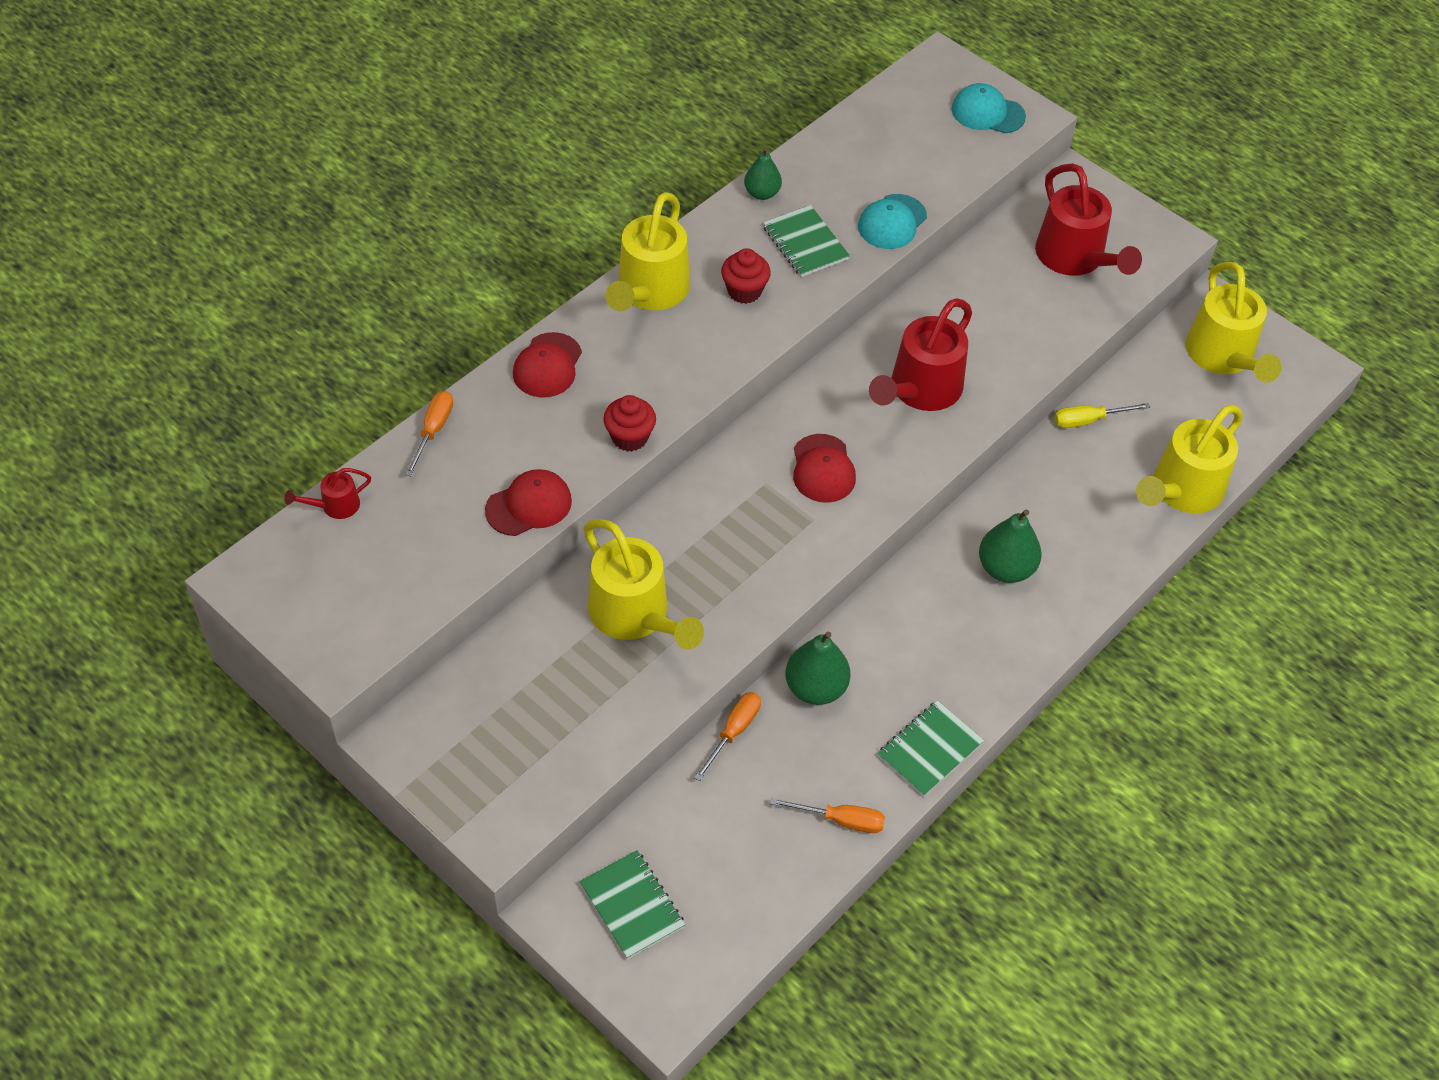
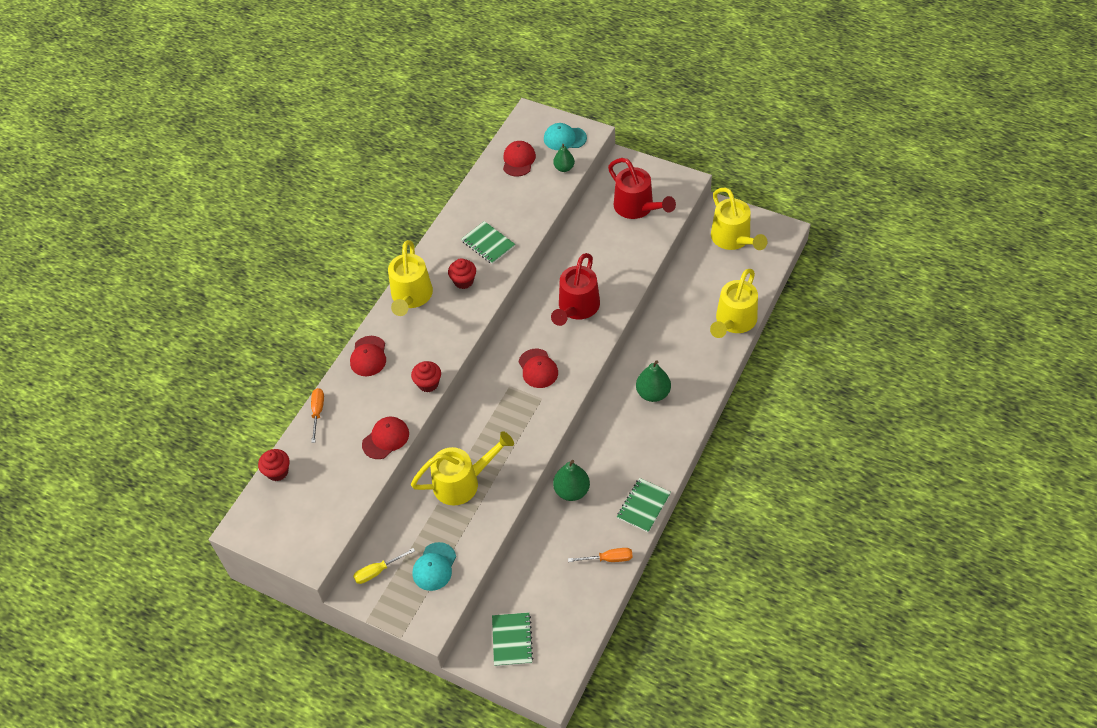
camera: 10 degrees left, 0 degrees up
(334, 506) = (277, 472): red watering can -> red cupcake
(632, 906) = (512, 640): green notebook -> green notebook turned 45 degrees clockwise
(636, 616) = (463, 482): yellow watering can -> yellow watering can turned 60 degrees counterclockwise
(733, 732) = (535, 529): orange screwdriver -> none
(762, 193) = (454, 221): green pear -> green pear (564, 168)
(892, 222) = (532, 217): turquoise cap -> turquoise cap (434, 567)
(899, 126) = (518, 160): none -> red cap
(1088, 420) = (672, 297): yellow screwdriver -> yellow screwdriver (378, 571)

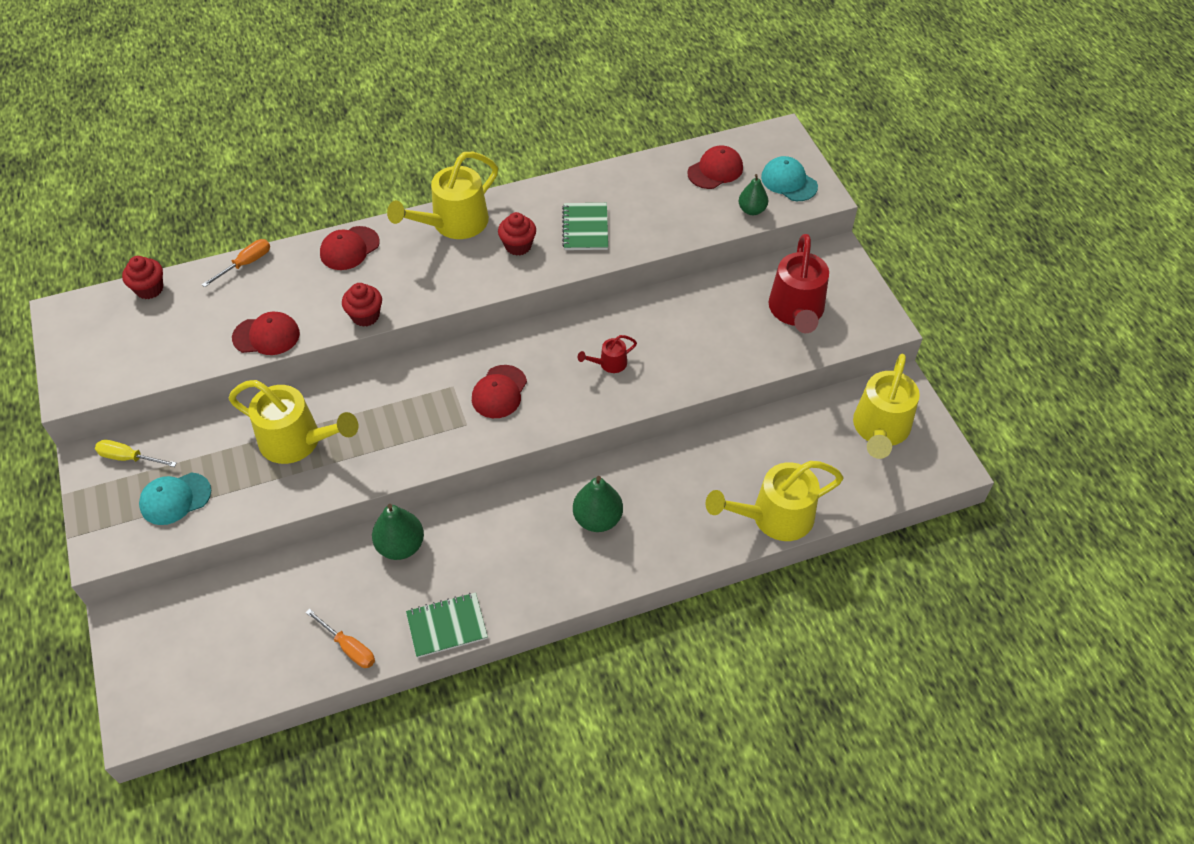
camera: 40 degrees right, 0 degrees up
(512, 640) = (170, 640): green notebook -> none
(576, 309) = (609, 364): red watering can -> red watering can, size x0.47

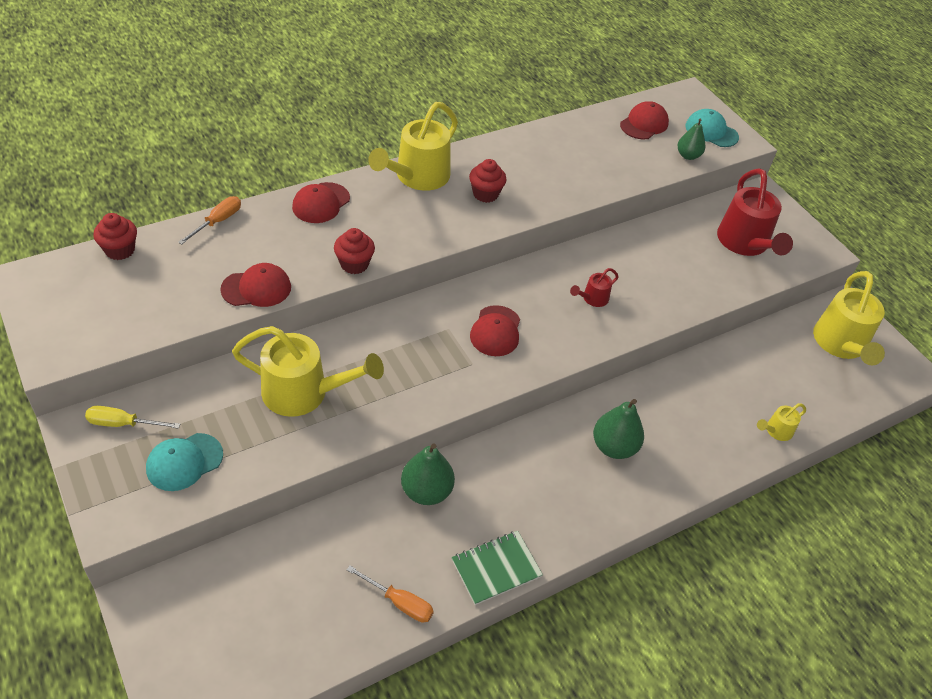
camera: 15 degrees left, 5 degrees down
(585, 228) = (543, 176): green notebook -> none
(773, 517) = (776, 431): yellow watering can -> yellow watering can, size x0.47

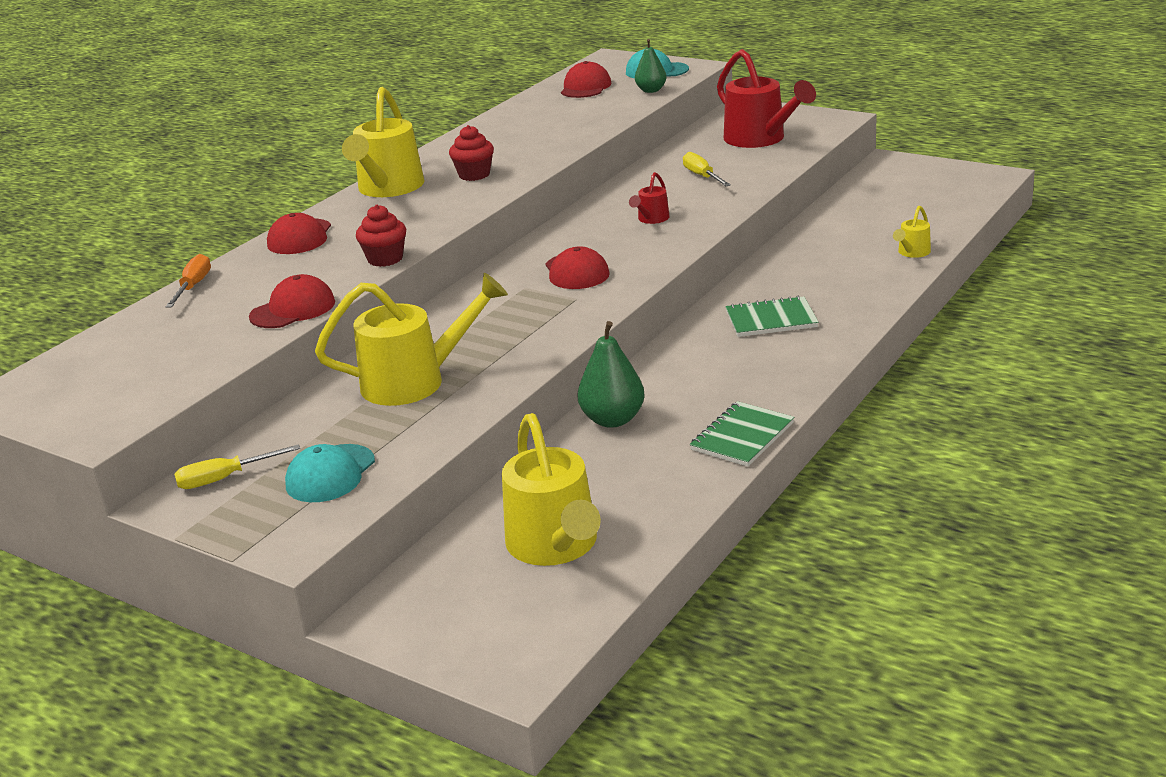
camera: 20 degrees left, 20 degrees down
(120, 250) = (96, 342): red cupcake -> none
(399, 602) = (667, 498): orange screwdriver -> none
(614, 447) = (771, 319): green pear -> green notebook
(667, 266) = (702, 176): none -> yellow screwdriver
(841, 345) = (912, 184): yellow watering can -> yellow watering can (556, 547)

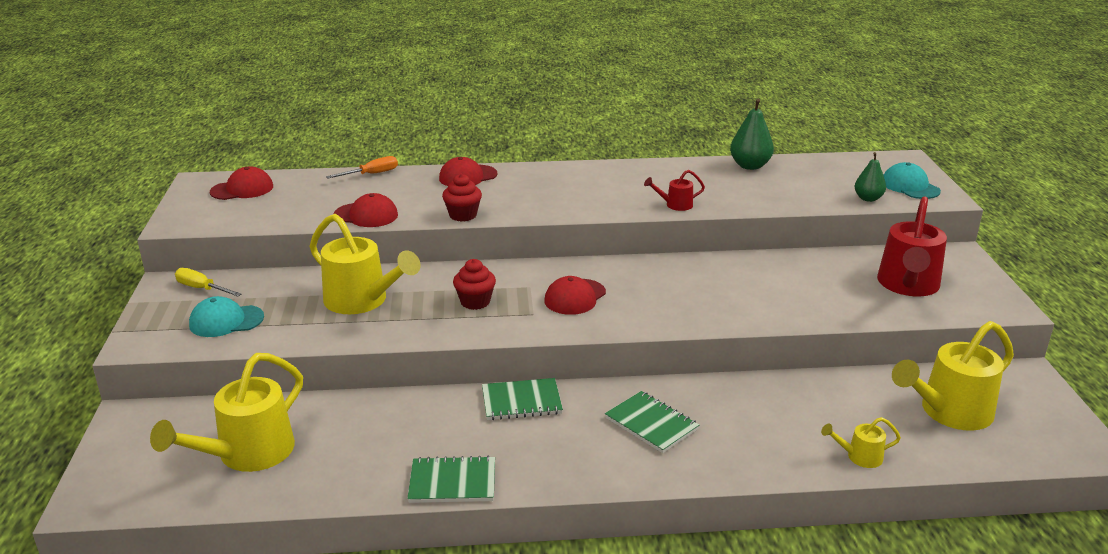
camera: 50 degrees right, 0 degrees up
(388, 189) = (568, 174): yellow watering can -> yellow watering can (948, 412)
(474, 175) = (625, 193): red cupcake -> red cupcake (475, 302)
(585, 87) = (834, 172): red cap -> red cap (242, 189)
(613, 420) = (431, 409): green pear -> green pear (750, 166)
(651, 219) = (695, 294): red watering can -> red watering can (675, 205)
(661, 370) = (521, 401): none -> green notebook
(702, 176) = (799, 286): yellow screwdriver -> none

